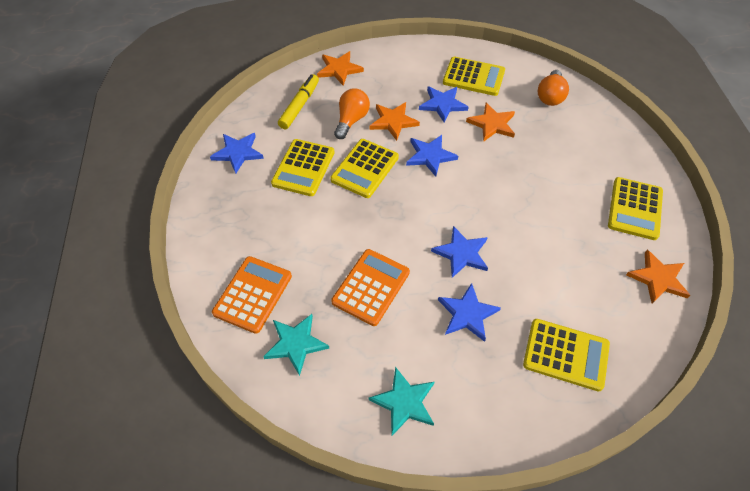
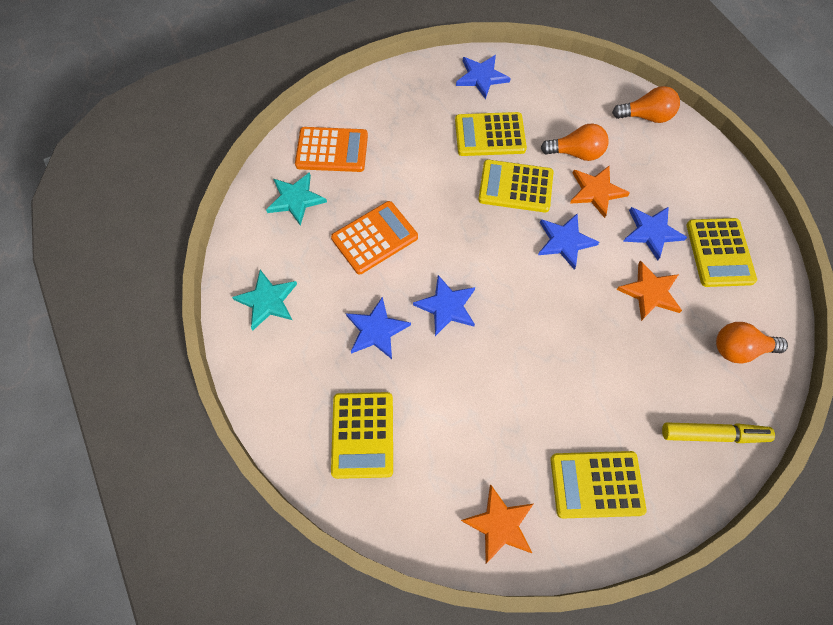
camera: 70 degrees right, 10 degrees up
(299, 106) = (570, 101): yellow marker -> yellow marker (713, 434)
(339, 69) = (646, 116): orange star -> orange light bulb
(371, 287) = (374, 238): orange calculator -> orange calculator turned 45 degrees counterclockwise

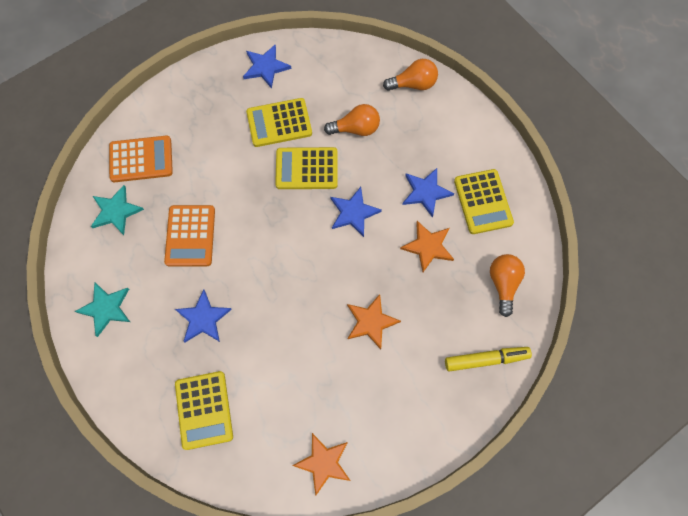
camera: 10 degrees left, 5 degrees up
(374, 238) = (190, 236): orange calculator -> orange calculator turned 135 degrees clockwise
(446, 306) = (260, 288): blue star -> none
(596, 191) = (376, 162): orange star -> orange star (371, 322)
(596, 484) = (397, 416): yellow calculator -> none
(739, 349) = (503, 284): orange light bulb -> orange light bulb turned 105 degrees clockwise

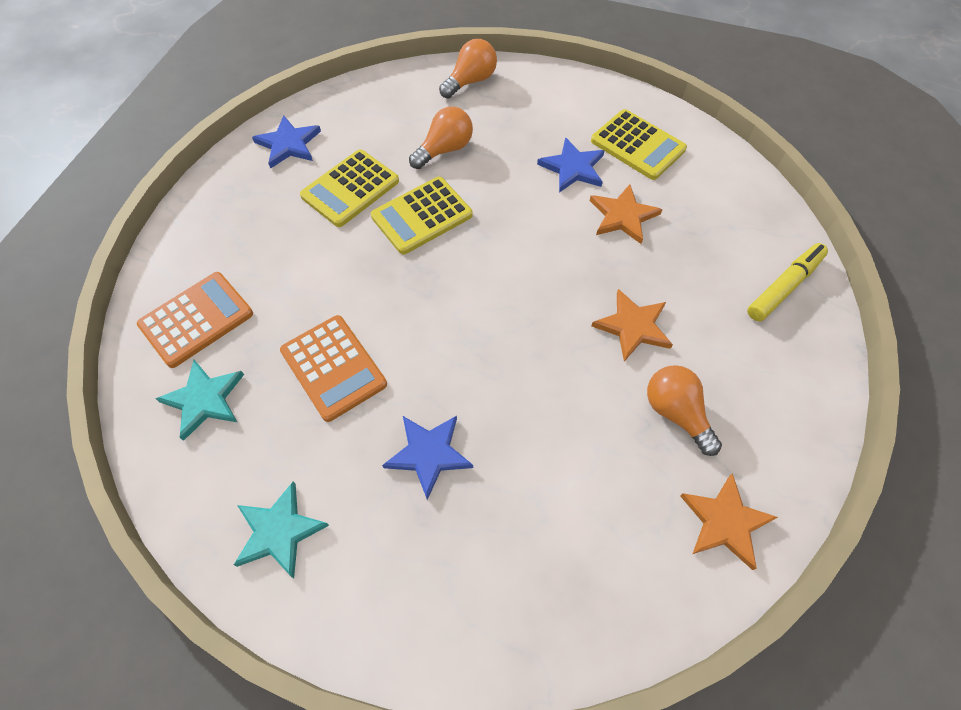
camera: 35 degrees left, 10 degrees down
(204, 410) = (523, 568): yellow calculator -> none
(353, 213) = (513, 229): blue star -> none
(503, 284) = (729, 206): orange light bulb -> orange light bulb (676, 413)

